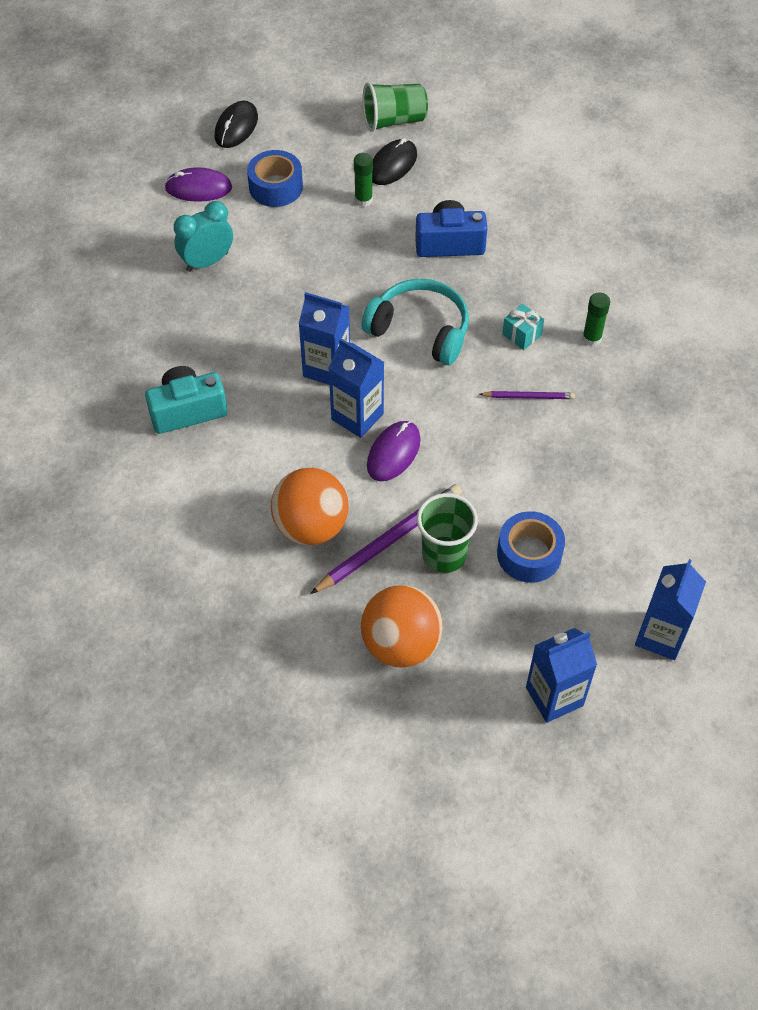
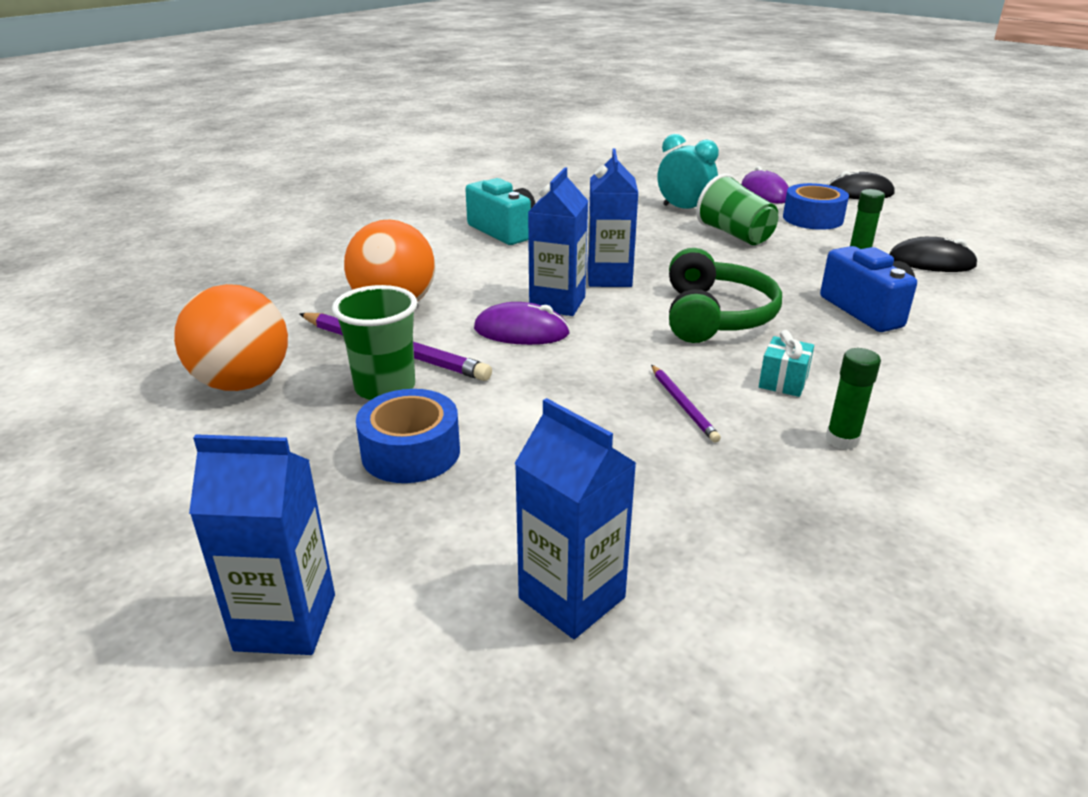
camera: 70 degrees right, 25 degrees down
(394, 121) = (994, 252): green cup -> green cup (735, 235)
(420, 329) = (715, 316): turquoise headphones -> green headphones
(554, 696) = (158, 519): blue carton -> blue carton (572, 598)

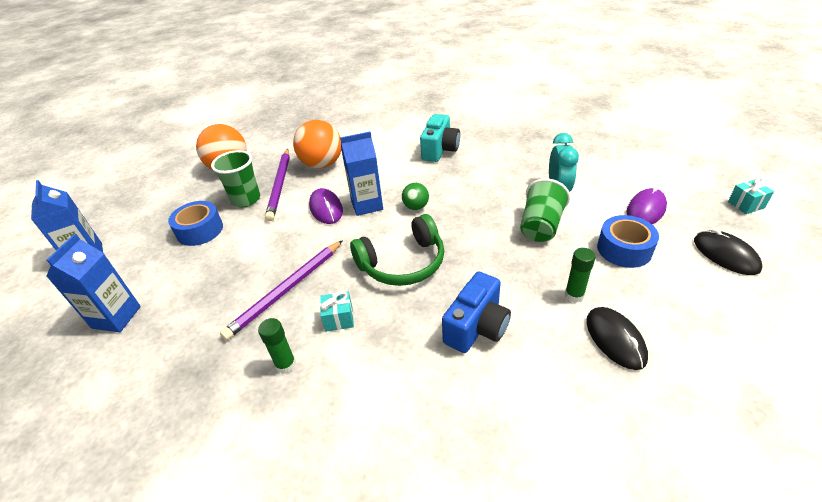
camera: 60 degrees right, 10 degrees up
(609, 278) = (416, 207): blue carton -> green ball
(683, 405) = (286, 290): purple pencil -> purple pencil, size x1.88
(802, 165) = (746, 205): none -> turquoise gift

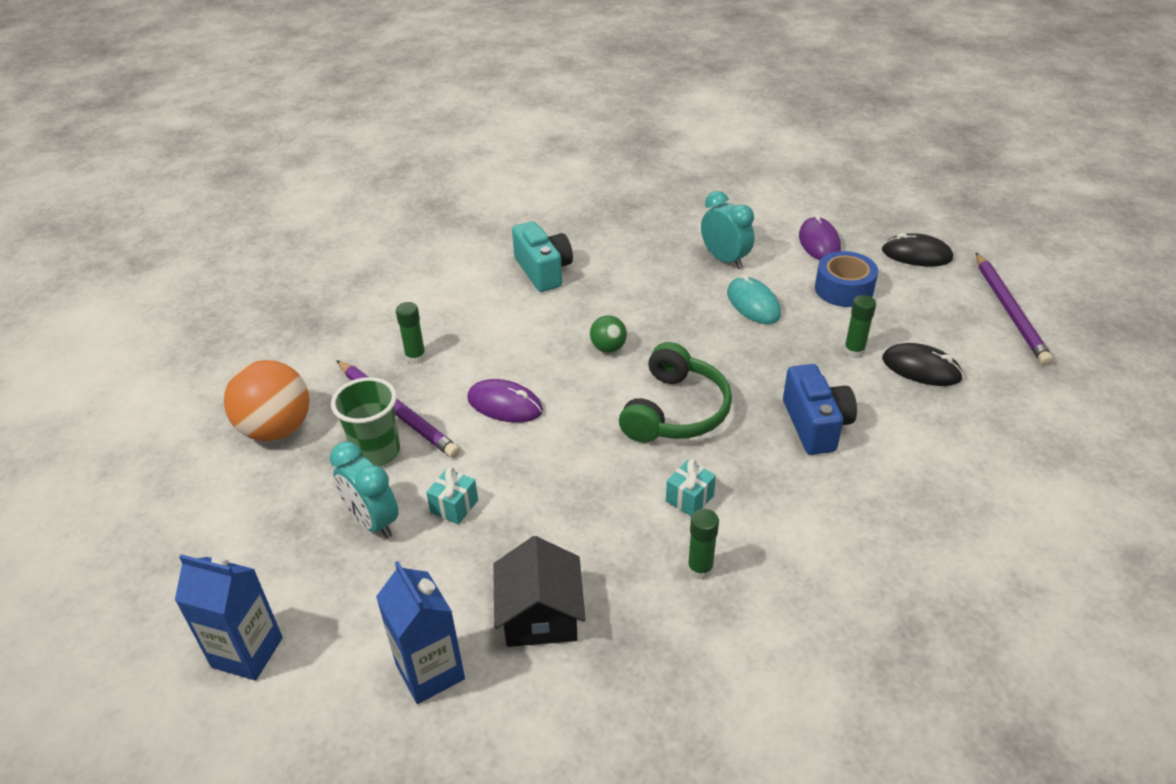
camera: 45 degrees left, 0 degrees up
(188, 327) = (540, 615): none -> black house
(200, 230) = (373, 521): blue tape -> turquoise clock
(286, 290) = (594, 510): purple pencil -> purple pencil (1009, 311)
(322, 164) = (415, 357): orange ball -> green glue stick
(367, 205) = (549, 375): blue carton -> none
(540, 226) = (753, 304): green cup -> turquoise mouse
(746, 205) = (885, 201): turquoise gift -> turquoise gift (454, 506)

